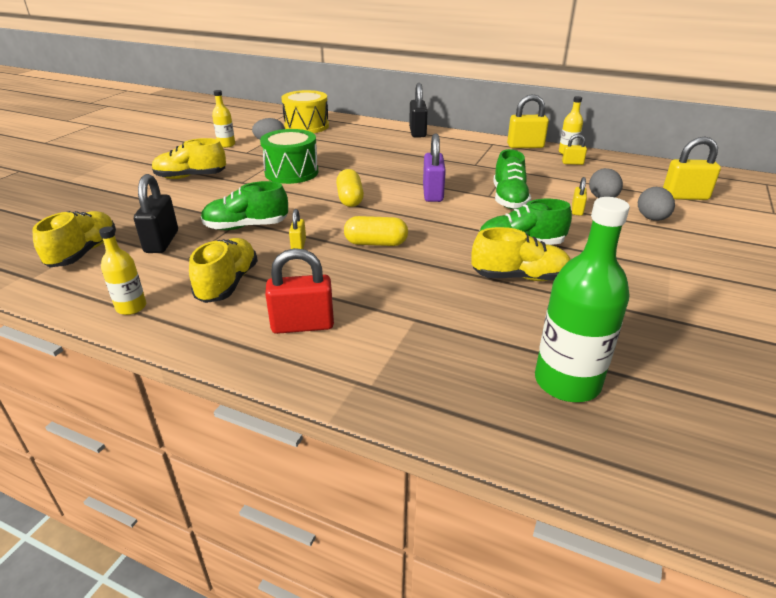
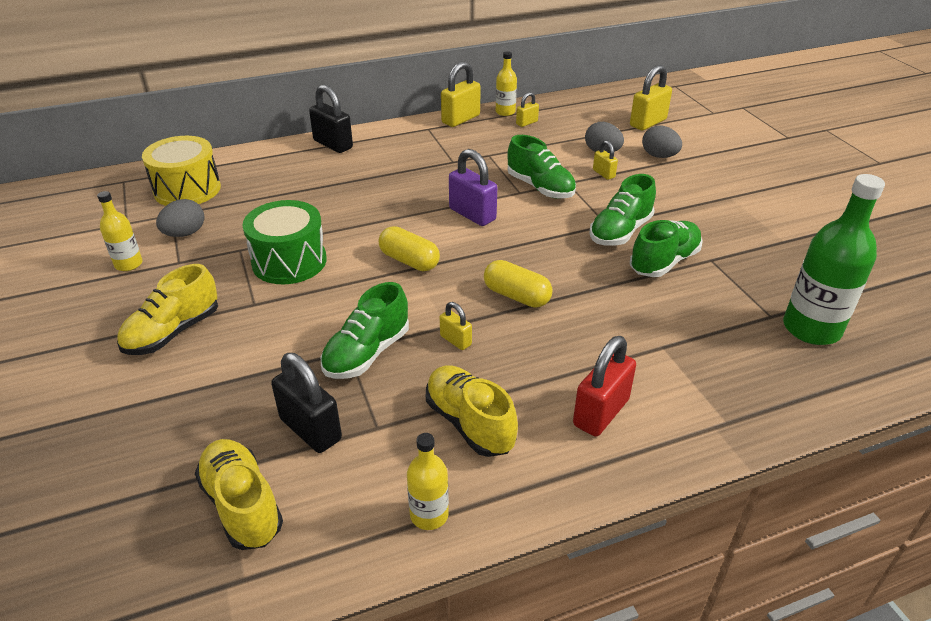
camera: 45 degrees left, 5 degrees up
(376, 243) = (516, 296): yellow capsule -> yellow capsule turned 75 degrees clockwise
(519, 277) = (664, 262): yellow shoe -> green shoe

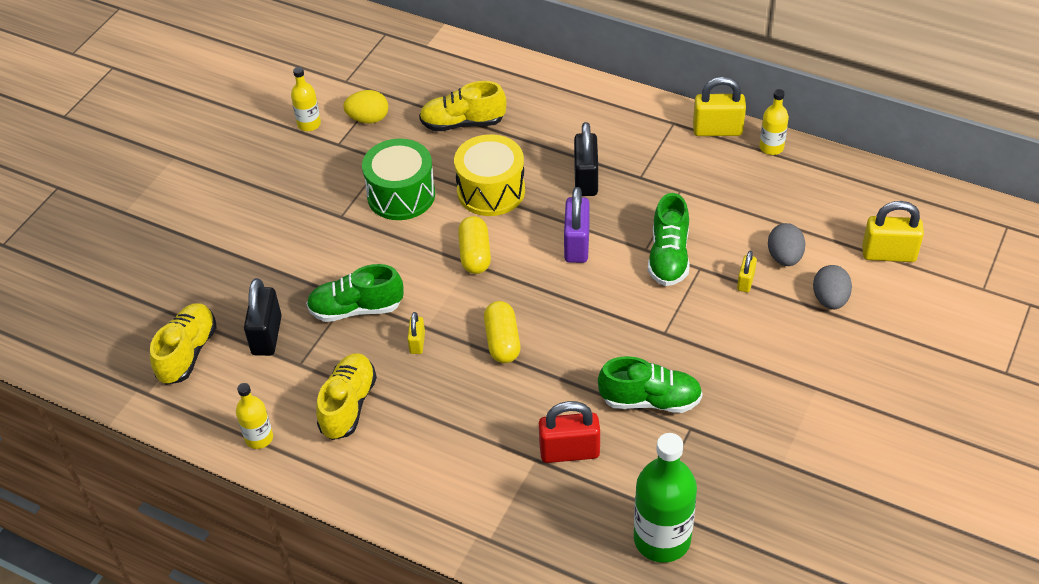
camera: 50 degrees right, 10 degrees up
(173, 332) = (275, 204): yellow shoe -> yellow shoe (463, 123)
(185, 234) = (368, 119): grey egg -> yellow egg
(187, 189) = (415, 72): yellow drum -> yellow drum (491, 191)
(333, 144) = (572, 91): black padlock -> black padlock (586, 179)
(526, 123) = (770, 174): yellow padlock -> none
(601, 413) = (427, 465): red padlock -> red padlock (569, 452)
(620, 232) = (663, 348): green shoe -> none

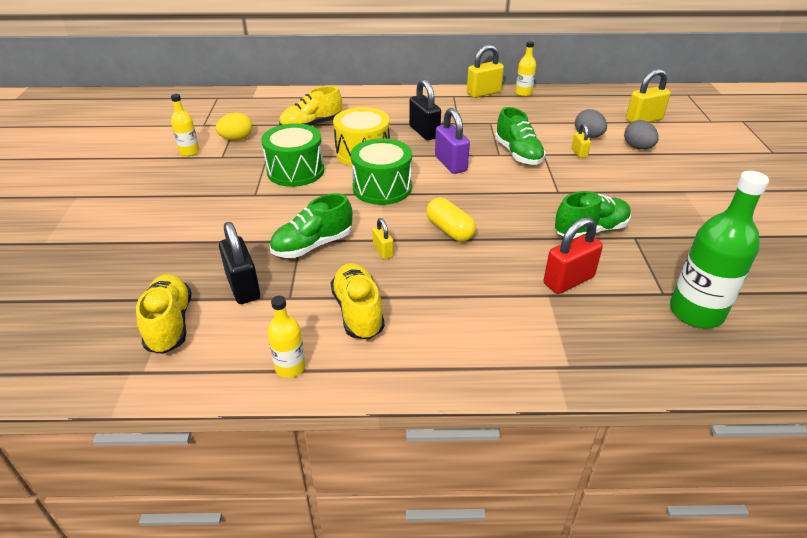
camera: 30 degrees left, 10 degrees down
(475, 254) = (382, 188): yellow capsule -> green drum

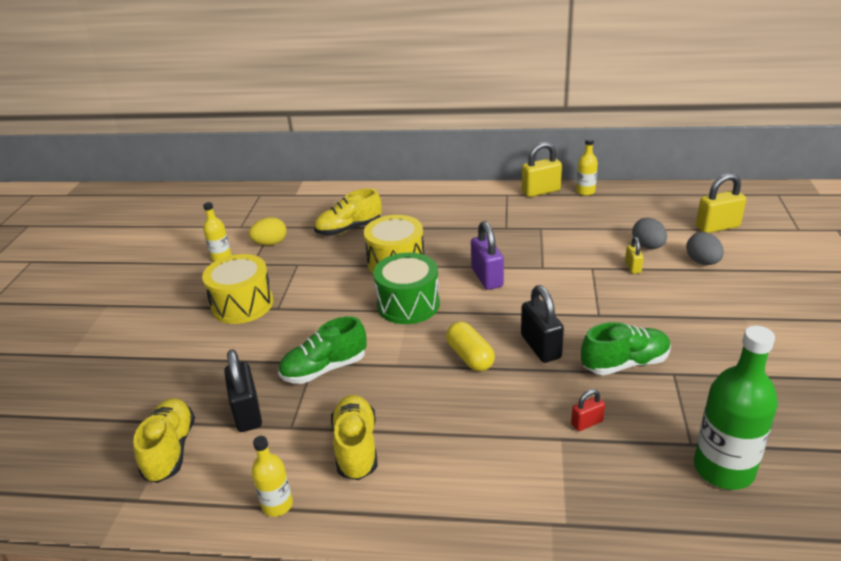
camera: 10 degrees right, 5 degrees down
(219, 192) = (242, 304): none -> yellow drum
(295, 171) = (323, 282): green drum -> none
(383, 251) = (395, 379): yellow padlock -> none
(424, 132) = (466, 238): black padlock -> black padlock (540, 347)
(518, 154) = (563, 267): green shoe -> none
(568, 280) = (587, 423): red padlock -> red padlock, size x0.55

